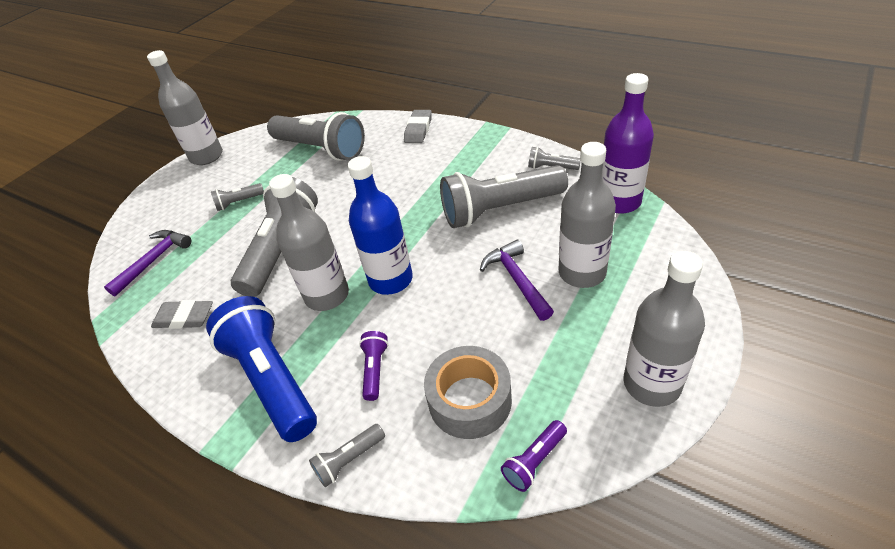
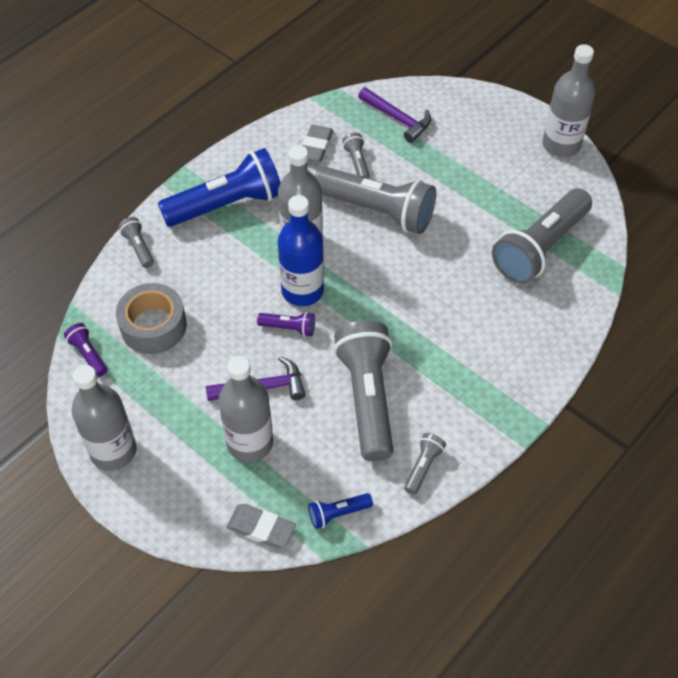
camera: 95 degrees right, 10 degrees up
(239, 202) = (464, 176): grey flashlight -> grey flashlight (357, 162)
(375, 370) = (208, 269): purple flashlight -> purple flashlight (289, 328)
(418, 129) = (551, 348): grey eraser -> grey eraser (261, 528)
(619, 201) = (338, 513): purple bottle -> blue flashlight

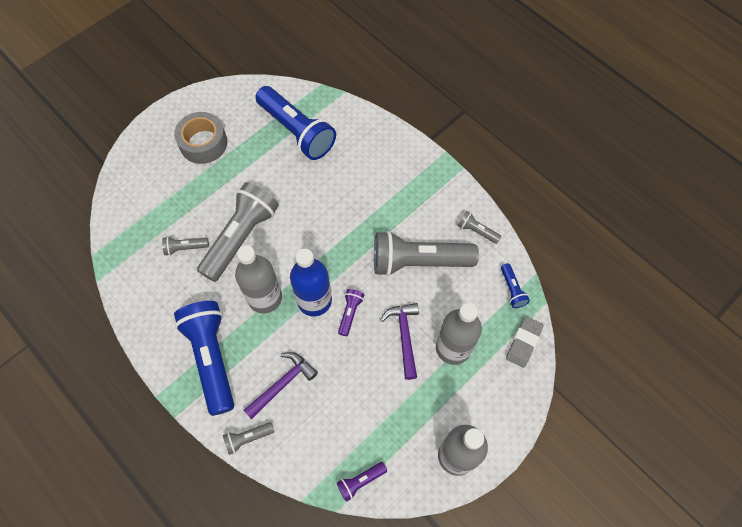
camera: 85 degrees left, 10 degrees up
(153, 326) = (336, 423): grey tape -> grey tape (203, 143)
(316, 146) = (159, 279): grey eraser -> none
(398, 119) = (142, 211): purple hammer -> purple hammer (282, 383)
(540, 248) = (297, 131): grey flashlight -> blue flashlight
(561, 145) = (199, 101): grey bottle -> none

